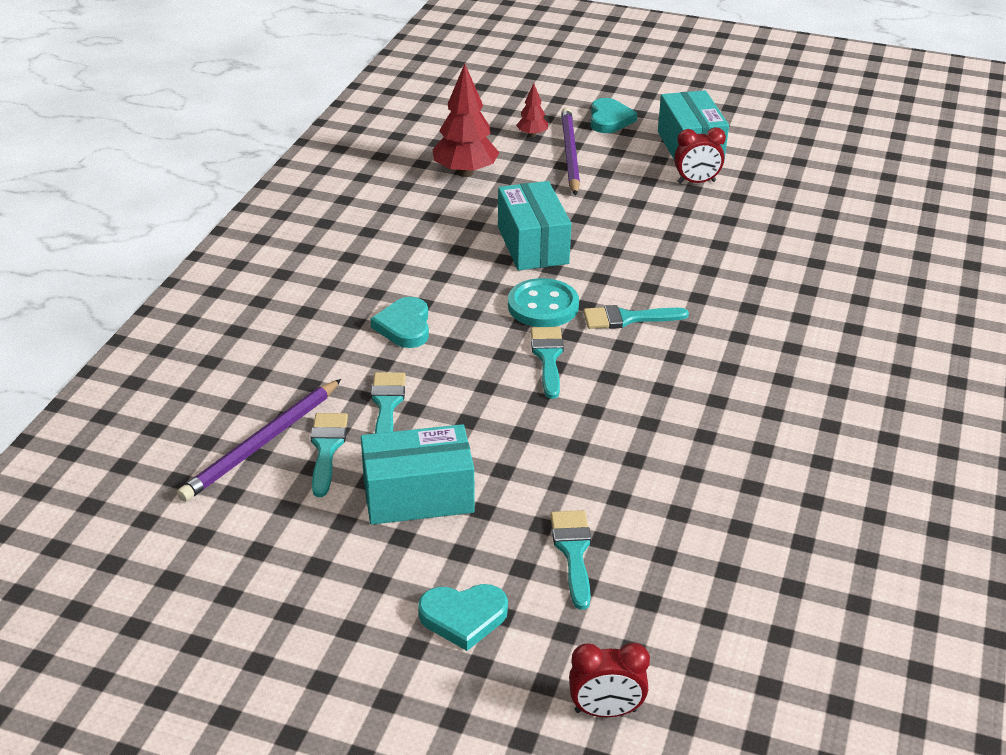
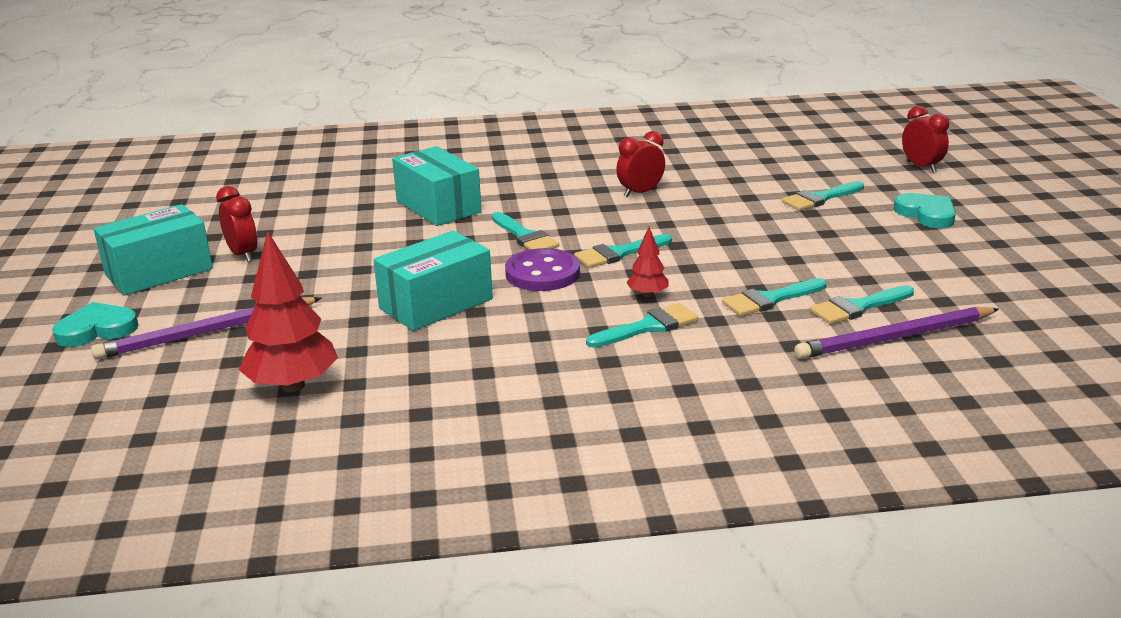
camera: 115 degrees left, 10 degrees down
(262, 443) = (896, 338): purple pencil -> purple pencil turned 150 degrees clockwise
(404, 326) = (648, 327): turquoise heart -> turquoise brush
(418, 496) = (849, 257): turquoise box -> turquoise box (438, 206)
(532, 135) = (160, 369): red tree -> red tree (647, 295)
(543, 306) = (542, 273): turquoise button -> purple button
(686, 423) = (640, 193): none -> red clock

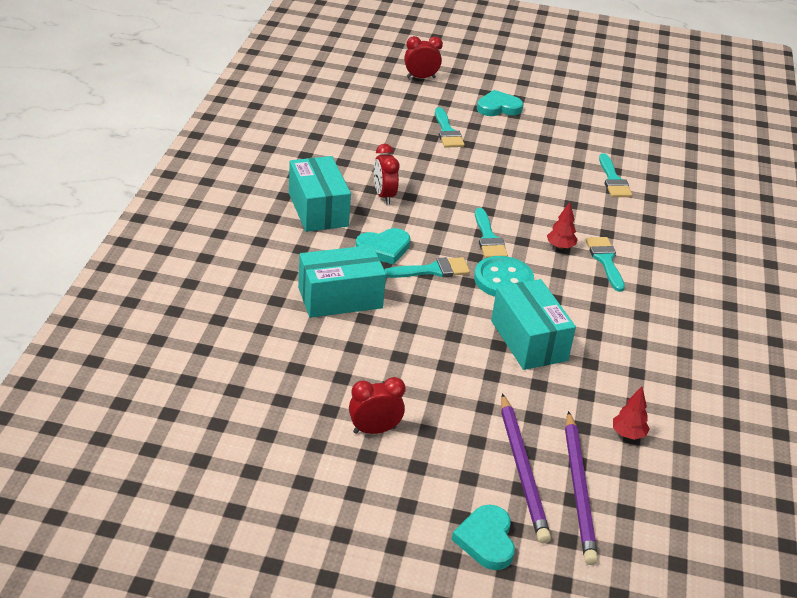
camera: 75 degrees left, 10 degrees up
(159, 272) = (381, 490): turquoise box -> turquoise box (318, 209)
(293, 386) = (628, 434): red tree -> red tree, size x0.51
(541, 209) = (384, 248): none -> turquoise heart
(542, 273) = (503, 280): purple button -> turquoise button
(770, 299) = (589, 205): turquoise brush -> none
(896, 338) = (655, 183): purple pencil -> purple pencil (579, 489)

